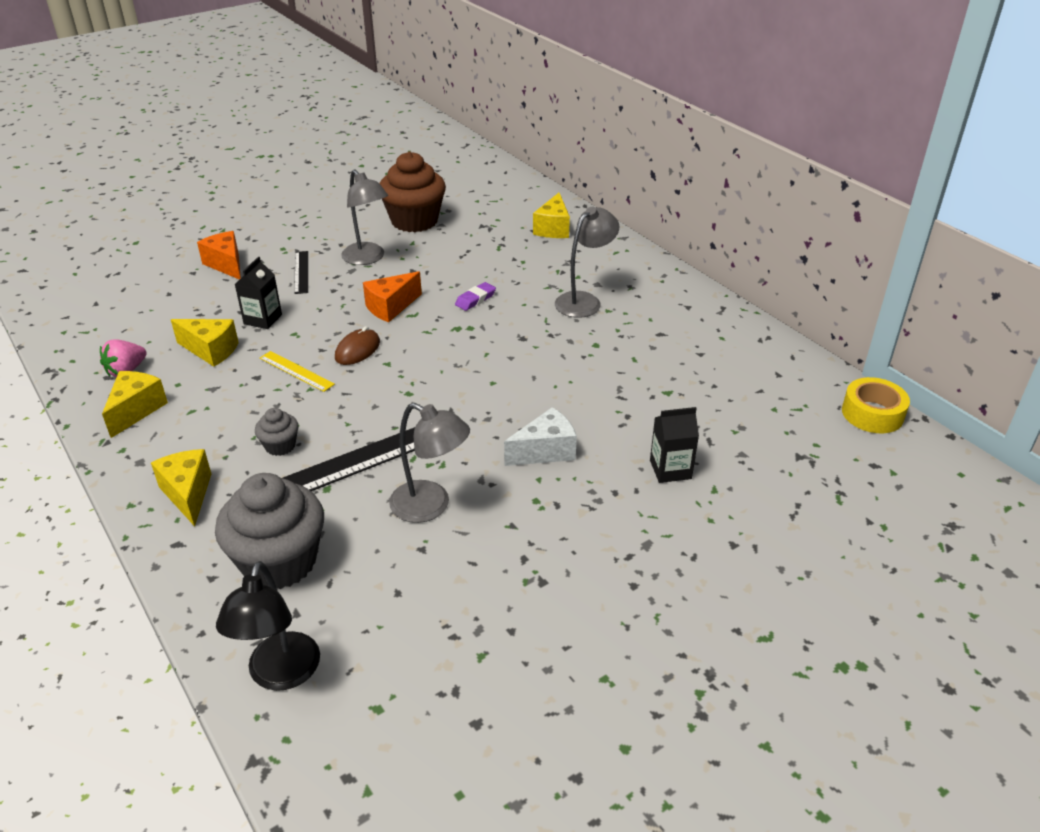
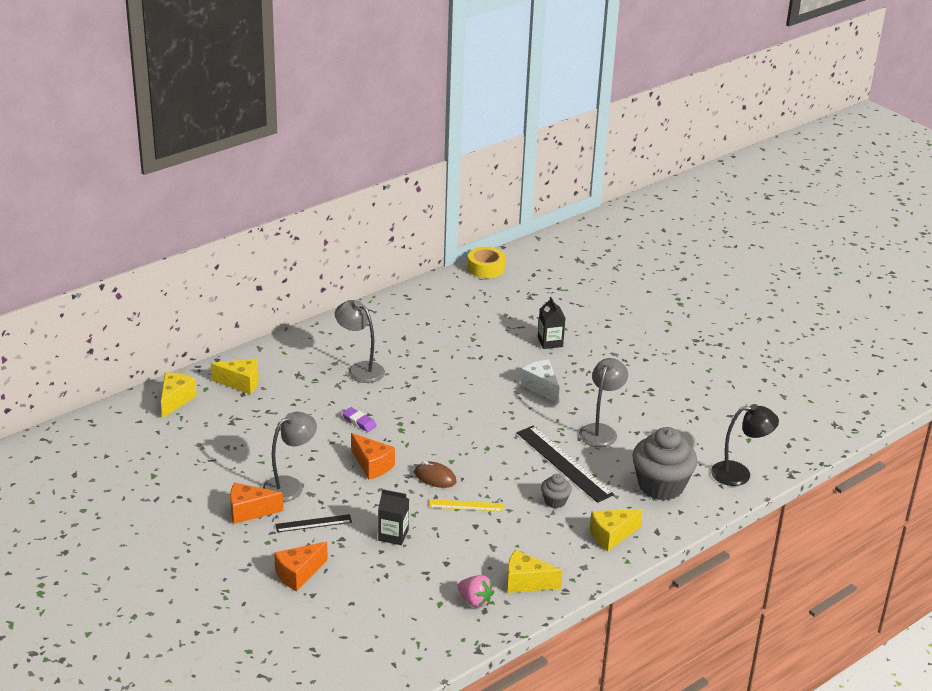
camera: 95 degrees left, 5 degrees down
(211, 350) = (442, 557): yellow cheese -> yellow cheese (175, 400)
(296, 371) = (466, 505): yellow ruler -> yellow ruler turned 60 degrees clockwise
(333, 238) = (249, 511): none -> orange cheese
(414, 221) = (219, 463): brown cupcake -> none

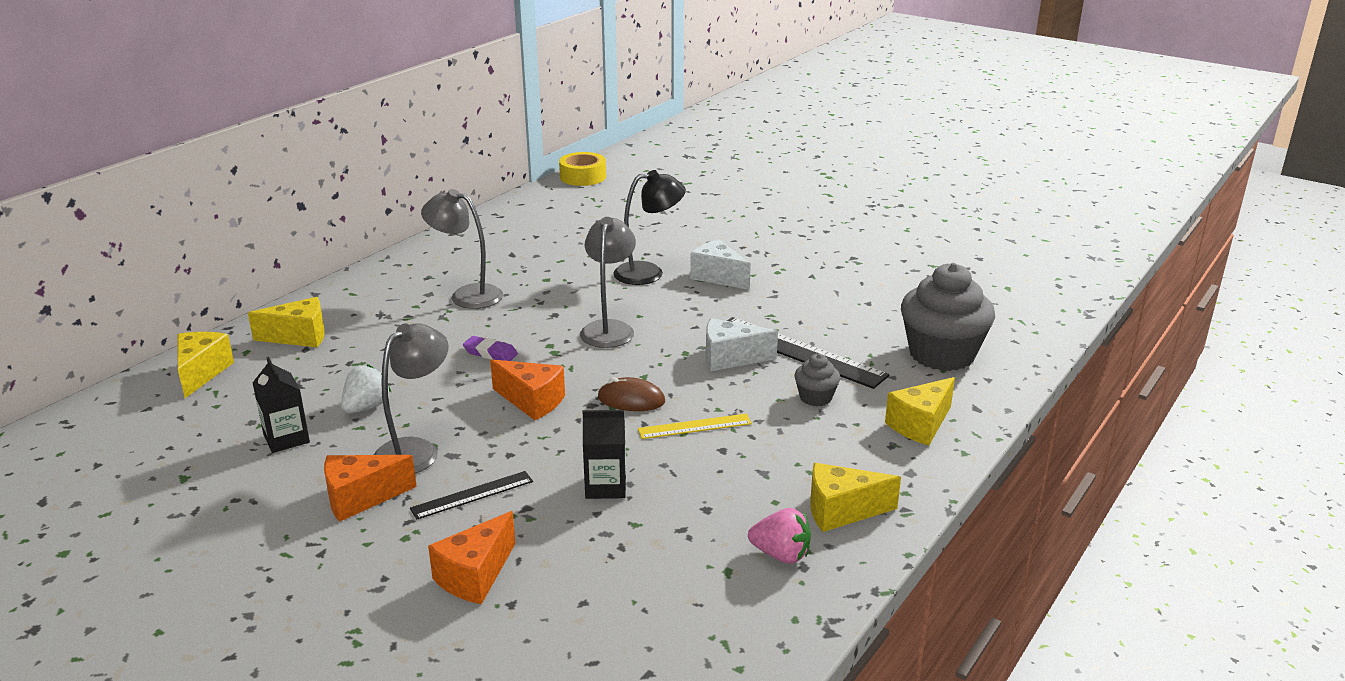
camera: 15 degrees left, 5 degrees down
(269, 448) = (366, 407): none -> white strawberry
(515, 459) = (730, 358): none -> white cheese
(550, 342) = (701, 231): black carton -> black carton (286, 438)
(601, 431) = (822, 309): grey lamp -> grey lamp (609, 328)
(739, 474) = (1027, 324): black lamp -> black lamp (649, 273)

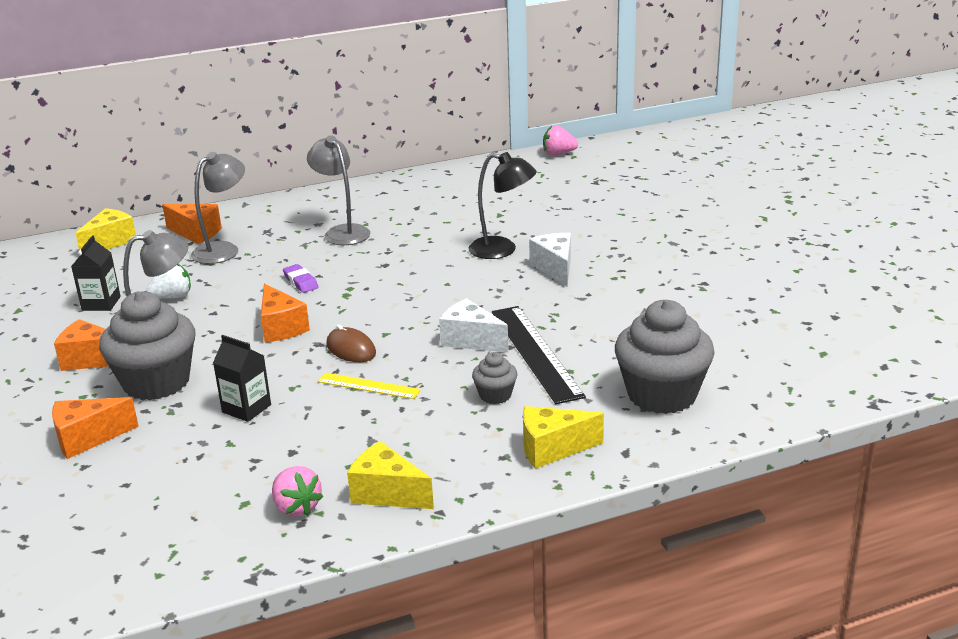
camera: 35 degrees right, 0 degrees up
(299, 337) = (196, 233): yellow cheese -> orange cheese
(472, 495) = (156, 382): black ruler -> grey cupcake
(583, 177) = (558, 154): yellow tape -> pink strawberry
(609, 328) = (410, 288): grey lamp -> grey lamp (223, 250)

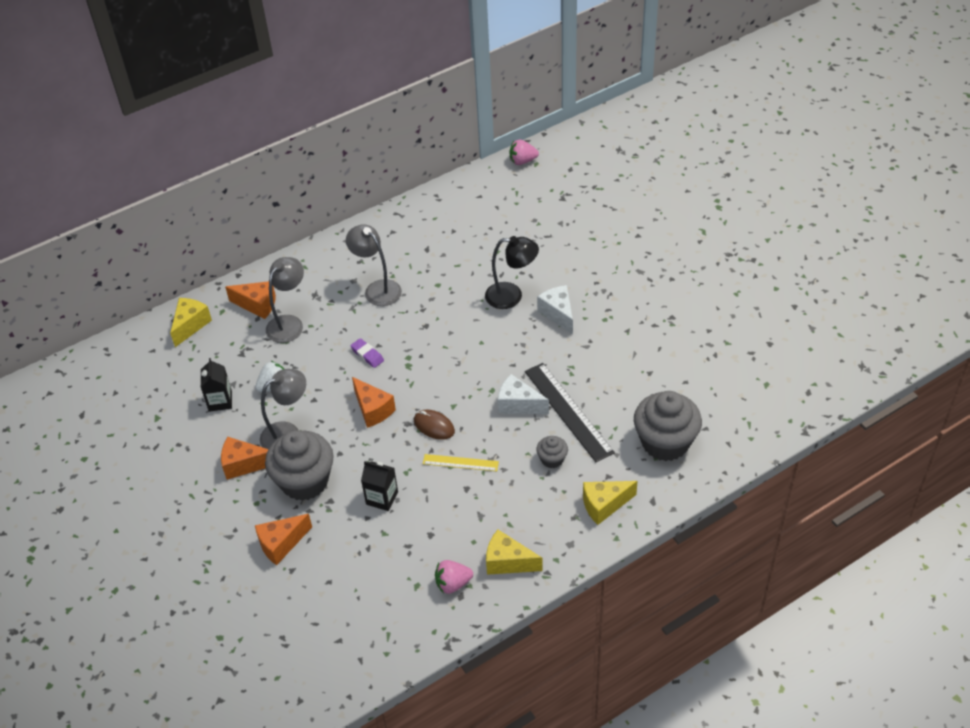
camera: 10 degrees left, 20 degrees up
(296, 507) = (453, 584): pink strawberry -> pink strawberry turned 120 degrees clockwise

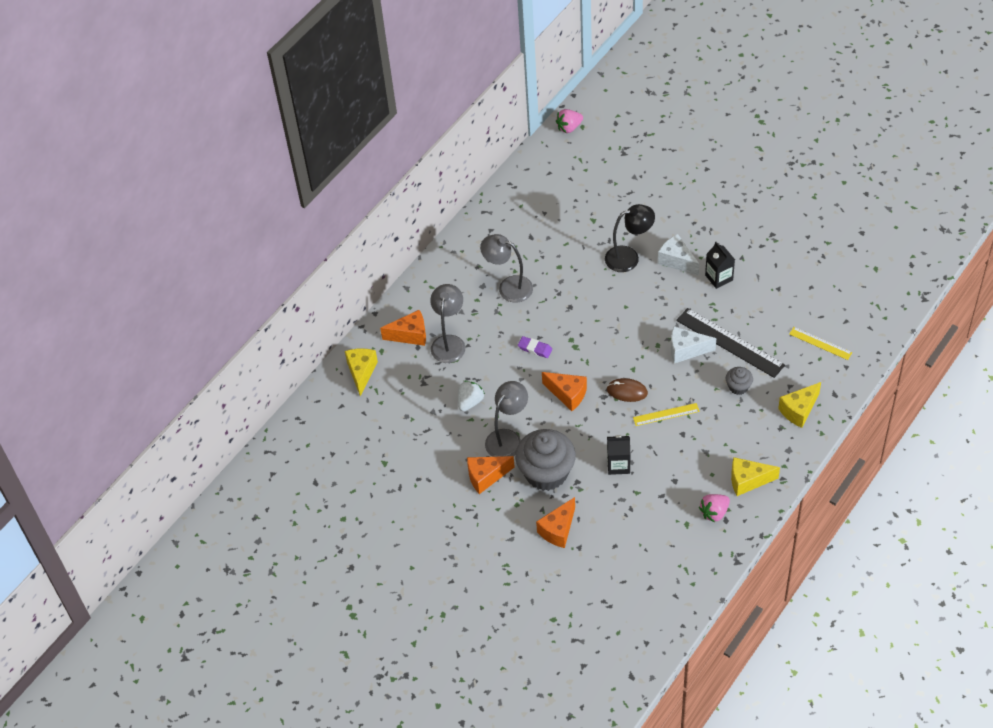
camera: 20 degrees left, 5 degrees up
(220, 401) = (431, 430): black carton -> black carton (719, 278)
(665, 442) = (820, 343): grey cupcake -> yellow ruler

